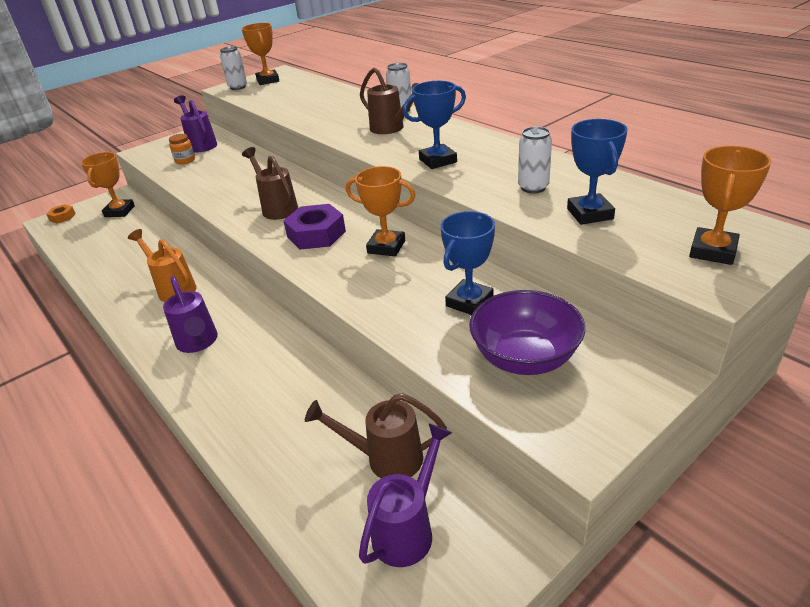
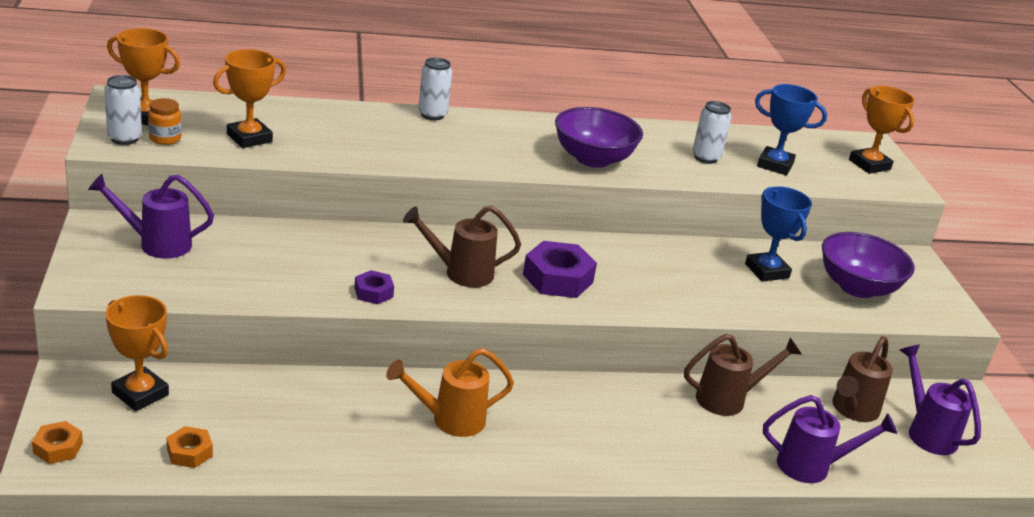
camera: 65 degrees left, 5 degrees down
(81, 241) = (189, 452): none -> orange nut
(185, 160) = (196, 272): orange jar -> orange jar (165, 138)
(198, 343) = (590, 440): purple watering can -> purple watering can (812, 467)
(220, 198) = (373, 292): none -> purple nut
(386, 247) = (633, 260): orange trophy -> orange trophy (249, 138)
(391, 129) = (476, 139): brown watering can -> brown watering can (729, 399)
(438, 161) = (593, 159): blue trophy -> purple bowl

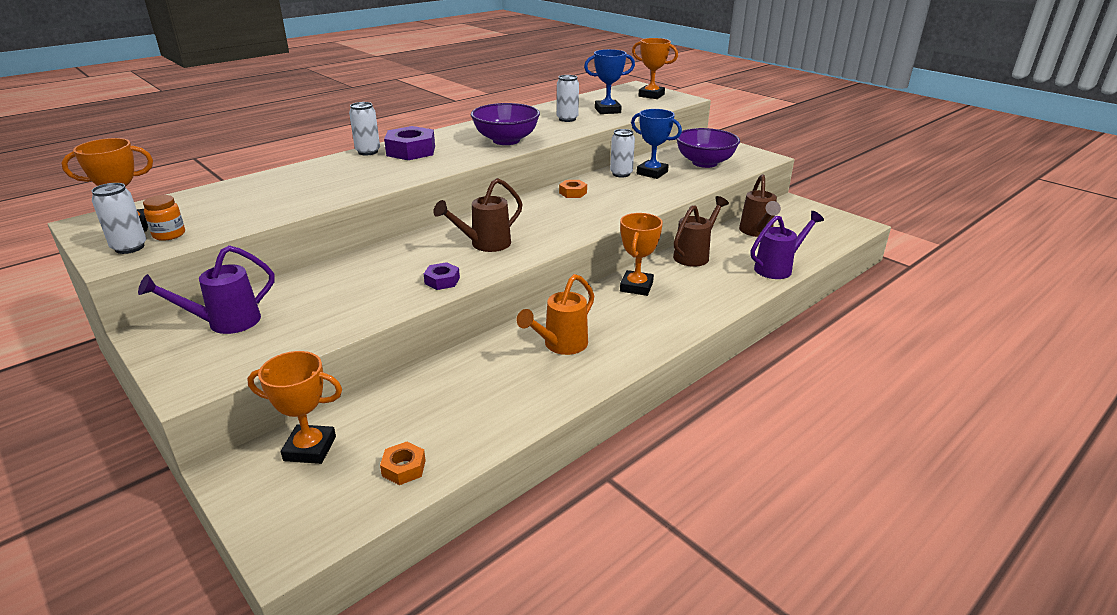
camera: 30 degrees left, 0 degrees up
(58, 448) = (282, 531): orange nut -> orange nut (573, 193)
(249, 138) = (245, 210): orange trophy -> orange trophy (636, 287)
(558, 278) = (548, 223): purple nut -> purple nut (411, 151)
(725, 255) = (621, 174): none -> white can
(926, 431) = (800, 226): purple watering can -> none

